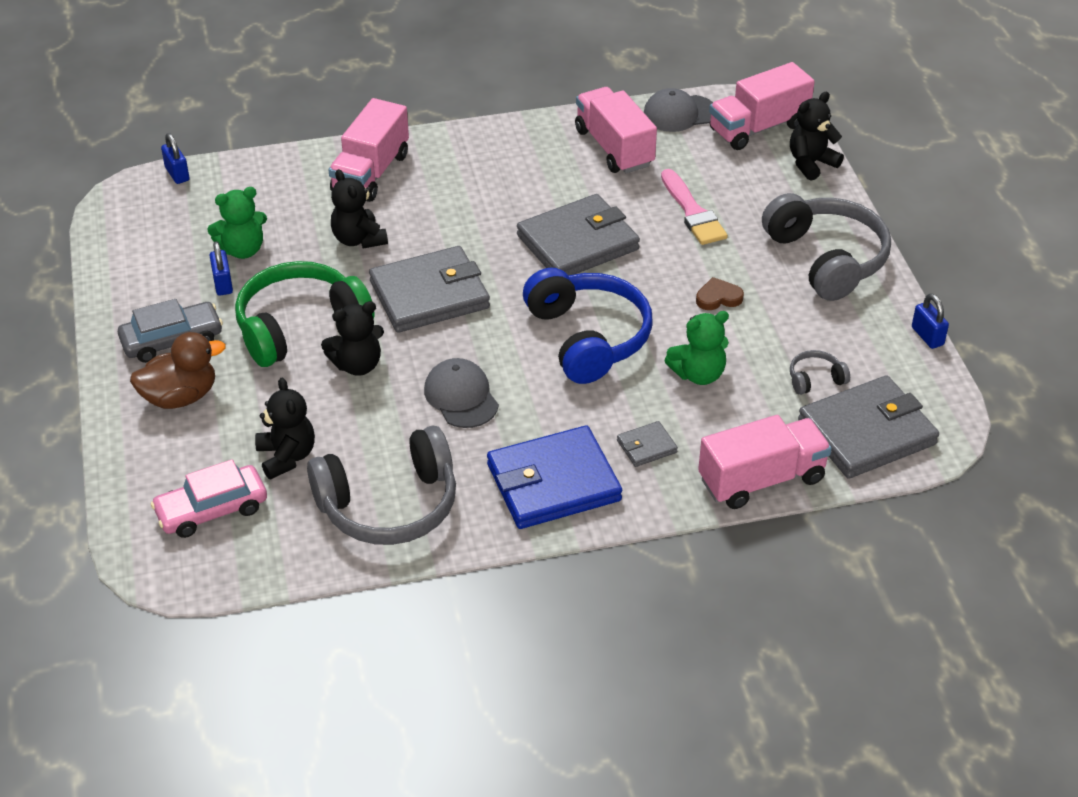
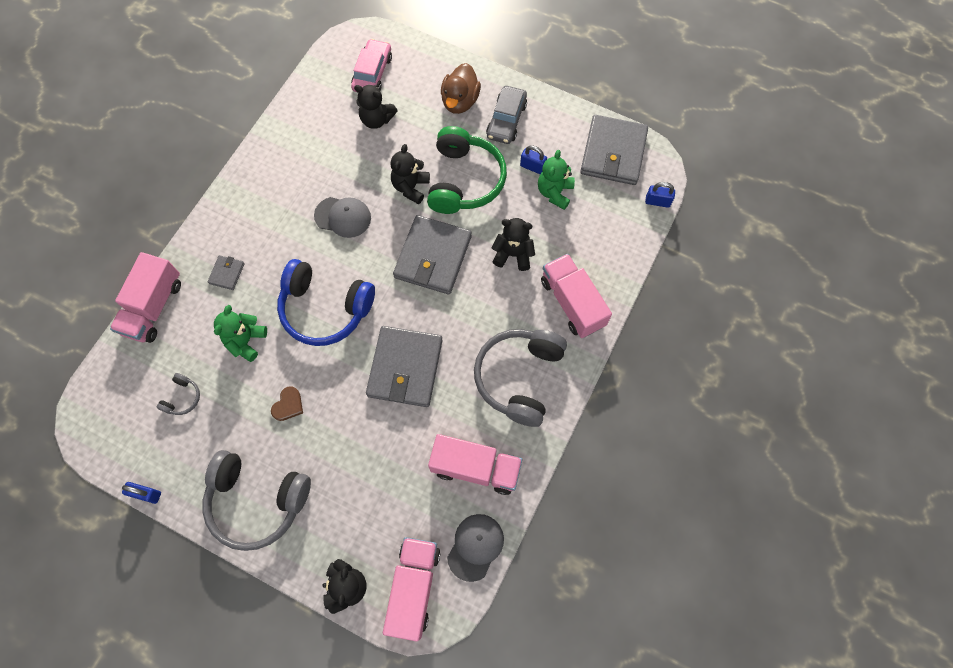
camera: 130 degrees right, 25 degrees up
(389, 505) = (305, 140): grey headphones -> grey headphones (519, 377)
(553, 483) = (248, 214): blue wallet -> none
(693, 212) = (370, 460): pink brush -> none
(866, 432) = (125, 387): grey wallet -> grey wallet (613, 153)

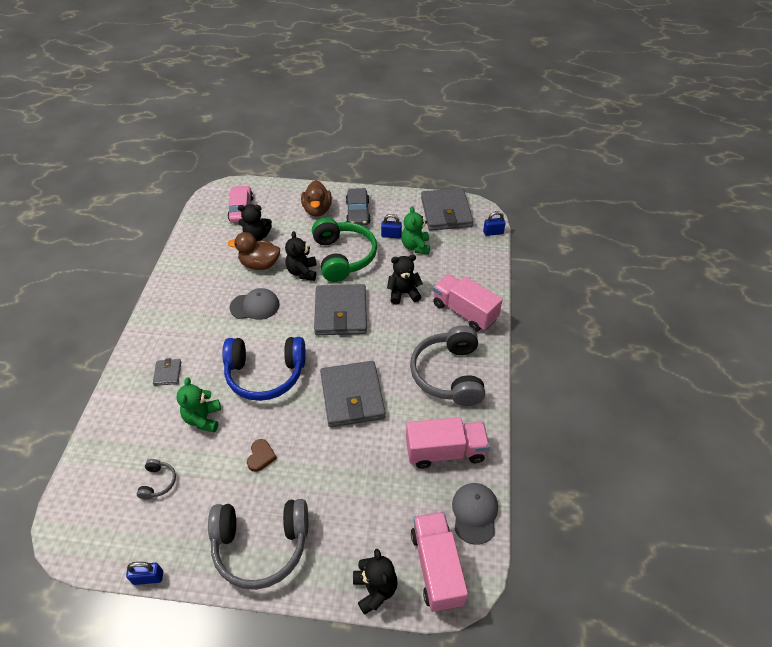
camera: 20 degrees left, 20 degrees down
(153, 307) = (107, 418): pink truck -> none
(367, 161) = (260, 264): none -> brown duck

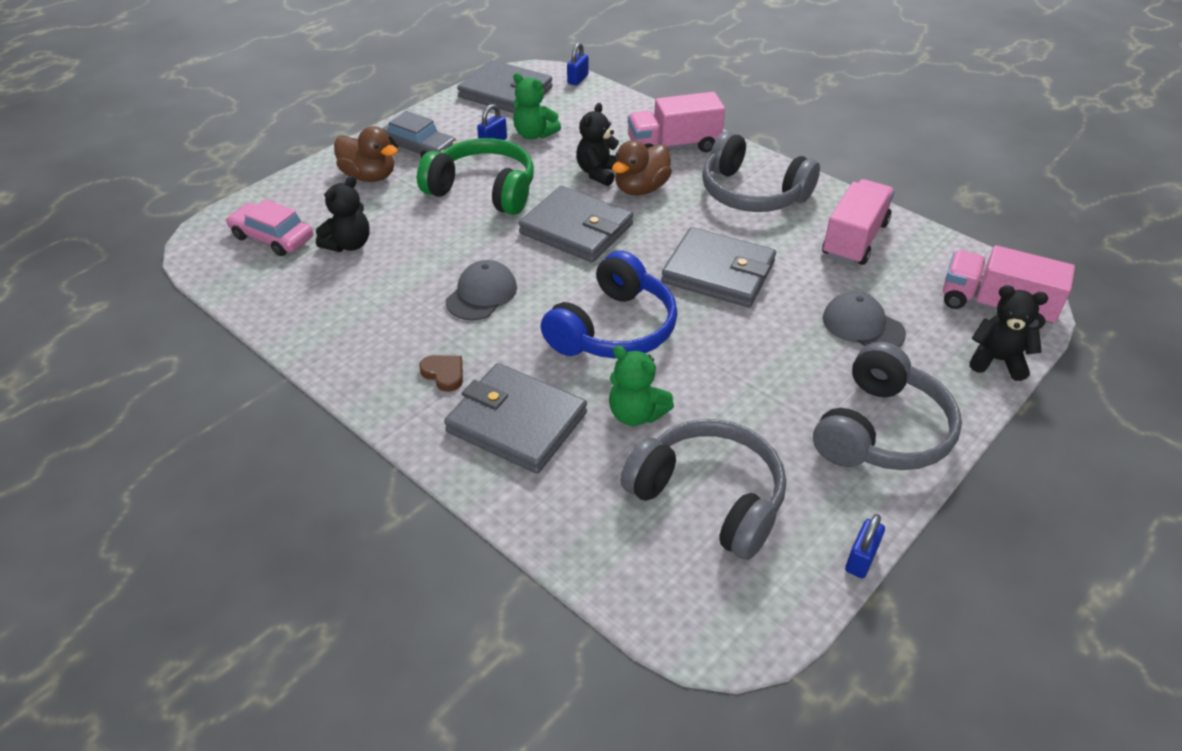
camera: 55 degrees left, 5 degrees down
(158, 482) = (709, 497): grey headphones -> grey headphones, size x2.34
(167, 373) = (516, 422): grey wallet -> grey wallet, size x2.25
(260, 264) = (407, 261): brown duck -> brown duck (641, 189)
(261, 456) = (746, 382): brown heart -> brown heart (444, 374)
(302, 272) = (469, 231): black teddy bear -> none
(474, 513) = (946, 254): grey cap -> grey cap (863, 326)

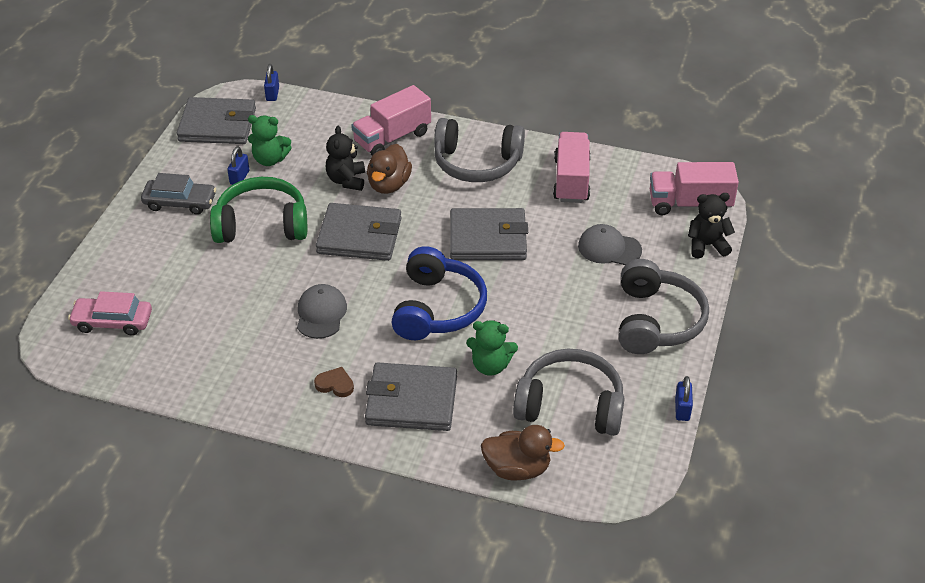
camera: 25 degrees left, 0 degrees up
(349, 244) = (183, 307): black teddy bear -> none
(369, 176) = (154, 241): brown duck -> brown duck (517, 469)

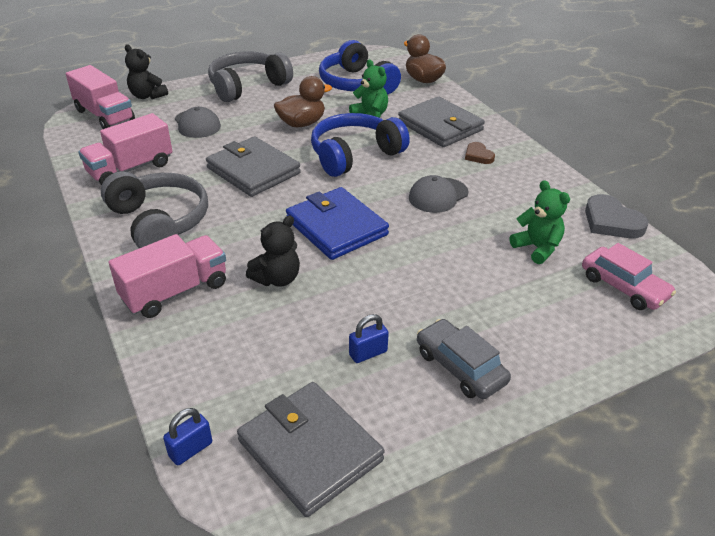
camera: 135 degrees left, 5 degrees down
(158, 382) = (611, 221): none -> grey heart
(262, 224) = (403, 288): green headphones -> none
(270, 159) = (313, 353): green teddy bear -> green teddy bear (537, 248)
(359, 236) = (336, 227): grey wallet -> blue wallet
(389, 185) = (251, 251): brown duck -> brown duck (302, 123)
(392, 138) = (175, 291): pink truck -> pink truck turned 45 degrees counterclockwise
(570, 405) = (356, 84): grey headphones -> blue headphones
(682, 409) = (307, 58): blue padlock -> none

